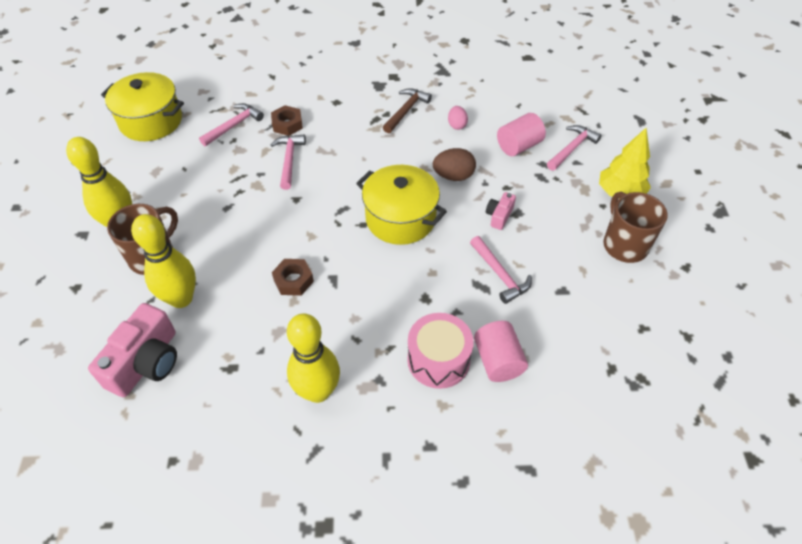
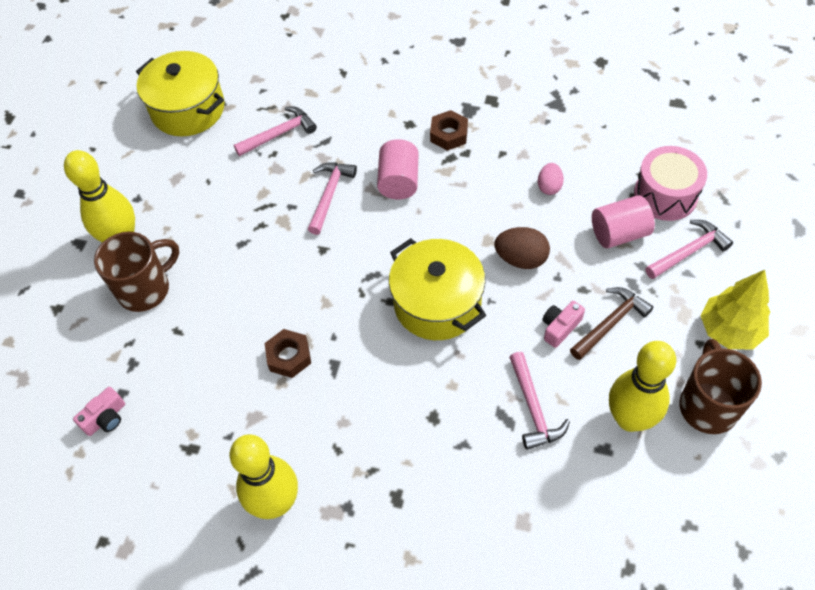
camera: 20 degrees right, 5 degrees up
(146, 362) = (105, 418): pink camera -> pink camera, size x0.50
(181, 299) = (161, 349): yellow bowling pin -> yellow bowling pin (629, 419)
(287, 124) = (342, 144): brown nut -> brown nut (449, 134)
(406, 110) = (492, 153): brown hammer -> brown hammer (610, 323)
(438, 360) = (423, 500): pink drum -> pink drum (665, 195)
(498, 361) = (492, 521): pink cylinder -> pink cylinder (399, 181)

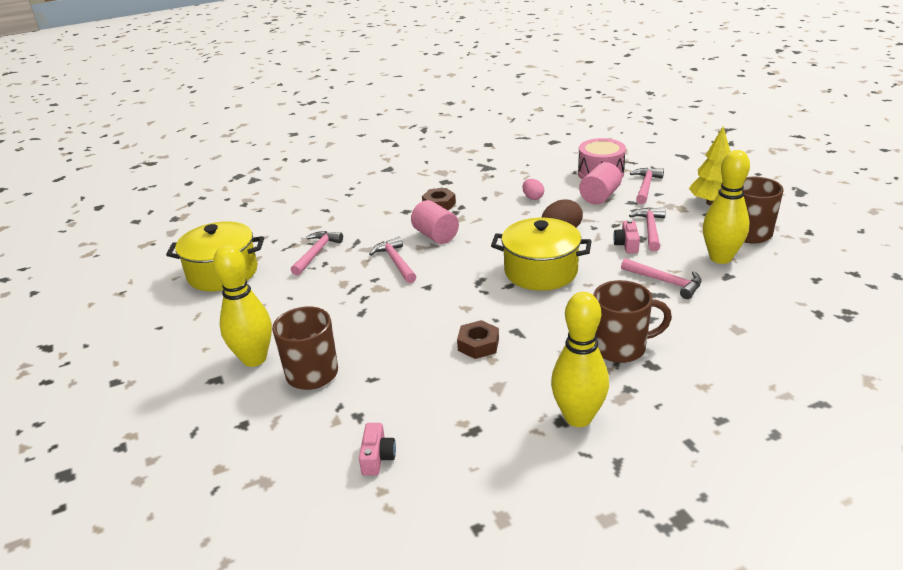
camera: 40 degrees left, 25 degrees down
(395, 456) = (621, 347): none -> brown mug
(610, 323) = (650, 229): brown hammer -> pink hammer

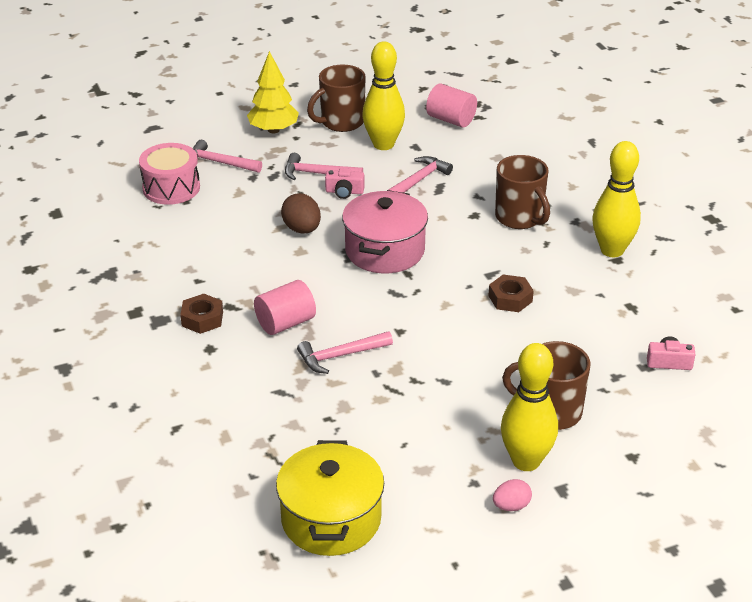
camera: 90 degrees left, 5 degrees up
(316, 253) = (300, 428): pink hammer -> none
(533, 197) = (214, 243): pink egg -> pink egg (511, 506)
(541, 271) = (384, 250): yellow pot -> pink pot
(599, 196) = (231, 195): pink cylinder -> pink cylinder (451, 120)
(621, 347) = (520, 218): brown mug -> brown mug turned 150 degrees clockwise

